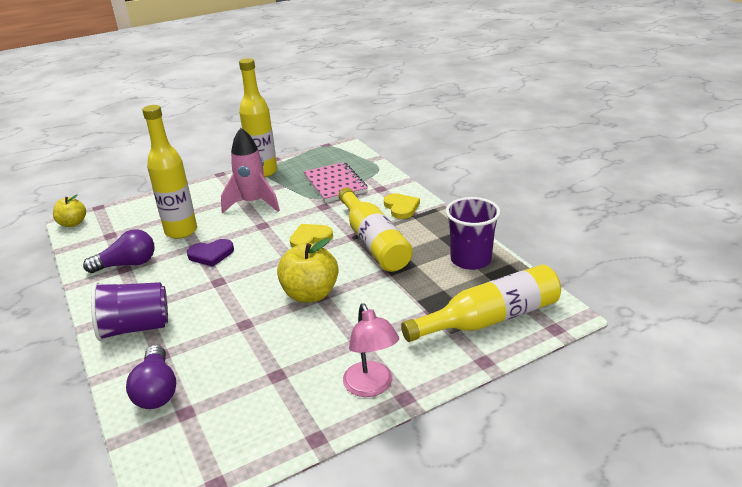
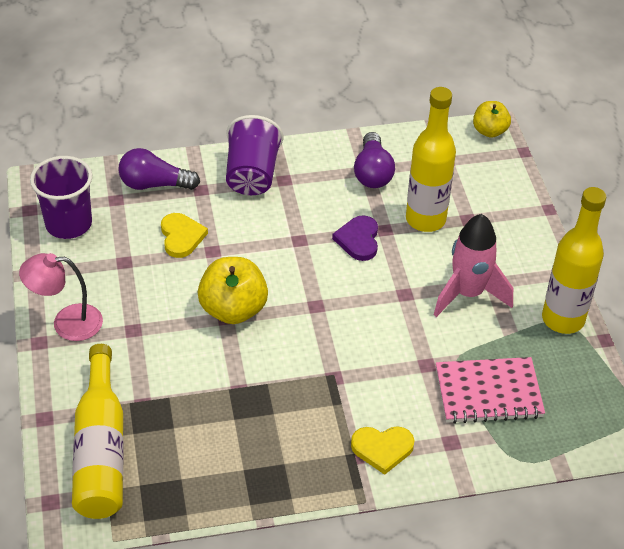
camera: 105 degrees right, 15 degrees up
(310, 238) = (350, 333): yellow heart -> yellow heart (181, 237)
(373, 242) = (309, 393): yellow bottle -> none
(470, 260) = (217, 478): purple cup -> purple cup (68, 224)

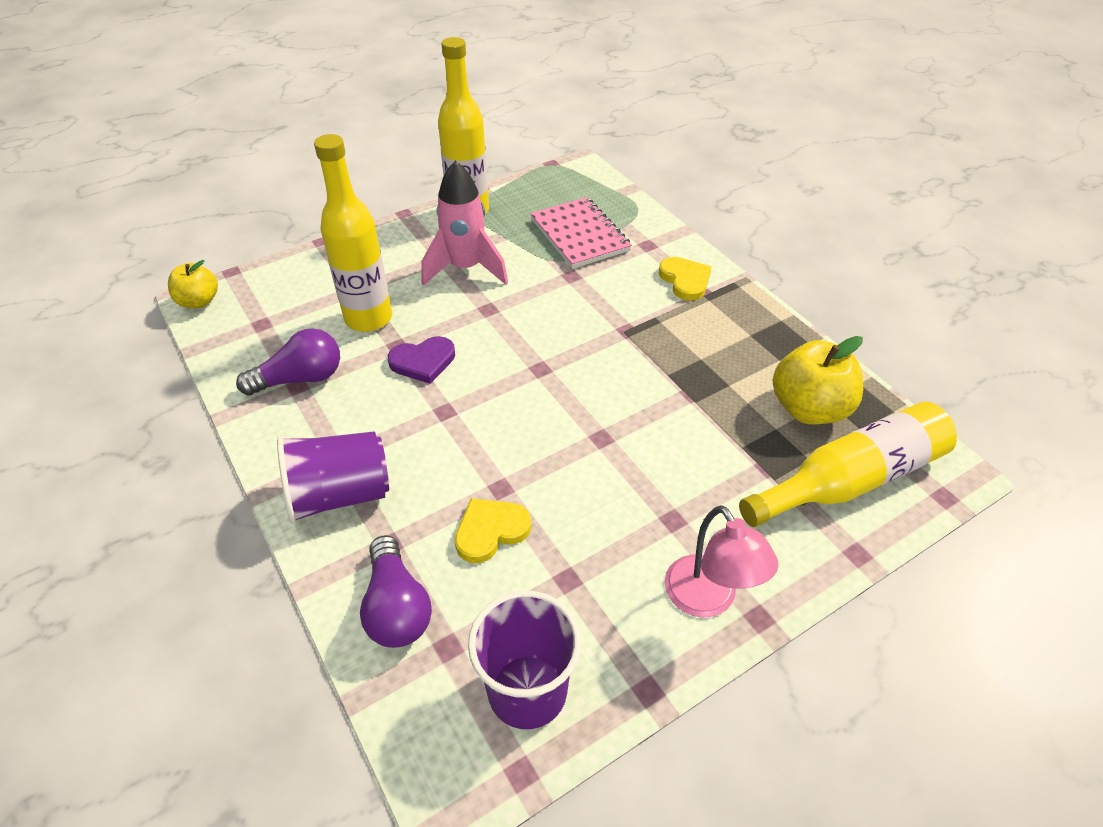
camera: 110 degrees left, 0 degrees up
(233, 309) = (585, 435): yellow apple -> yellow apple (809, 408)

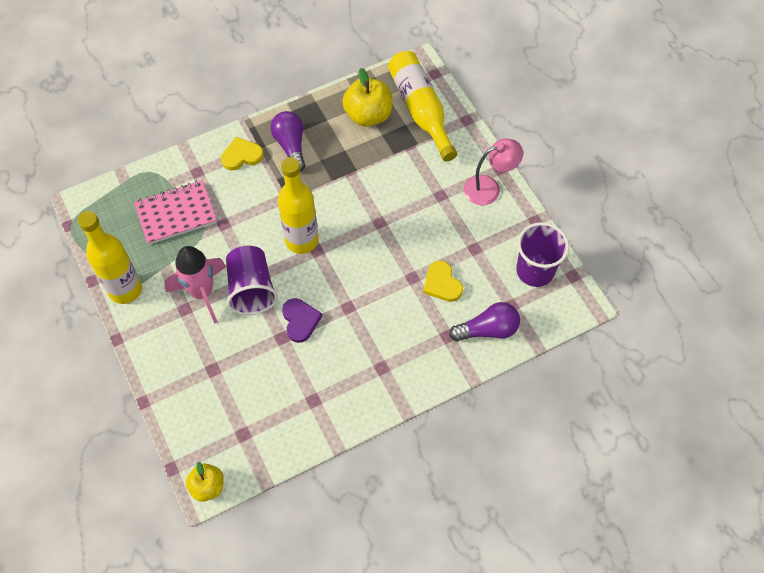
camera: 85 degrees left, 15 degrees up
(300, 379) = (307, 399): purple light bulb -> purple light bulb (291, 146)
(339, 495) = (410, 365): purple cup -> purple cup (251, 289)
(368, 318) = (249, 358): yellow bottle -> yellow bottle (302, 240)

